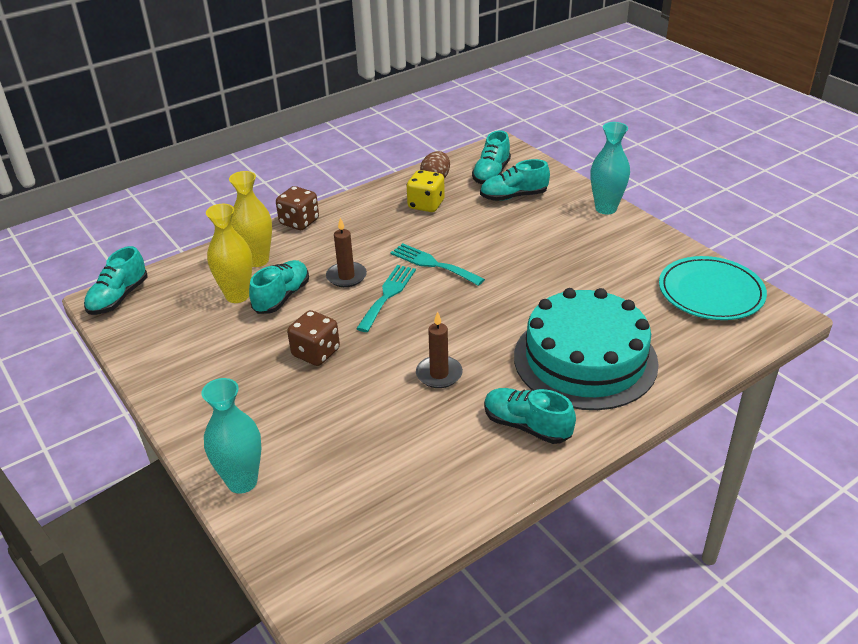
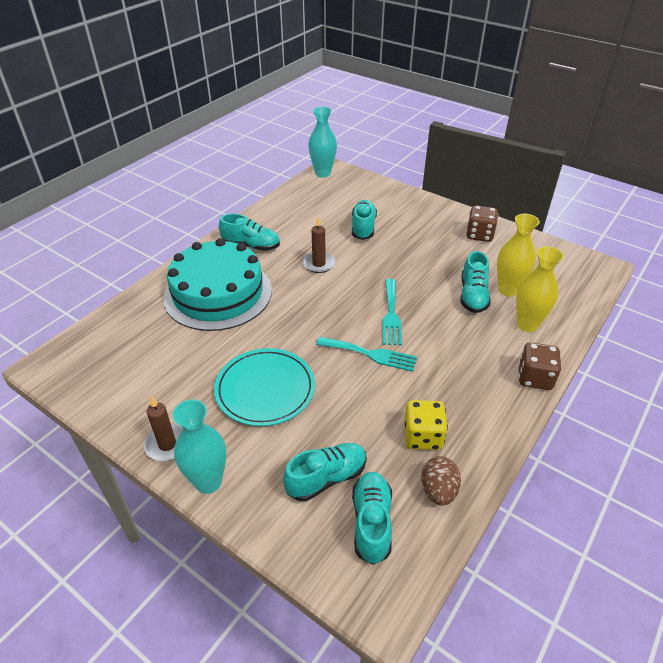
camera: 160 degrees right, 5 degrees up
(118, 298) = (592, 270): turquoise shoe -> turquoise shoe (363, 227)
(242, 482) = (395, 195): turquoise vase -> turquoise vase (323, 173)
(316, 353) = (411, 261): brown dice -> brown dice (479, 235)
(346, 276) = (437, 325): brown candle -> brown candle (167, 444)
(710, 292) = (106, 377): turquoise plate -> turquoise plate (265, 389)

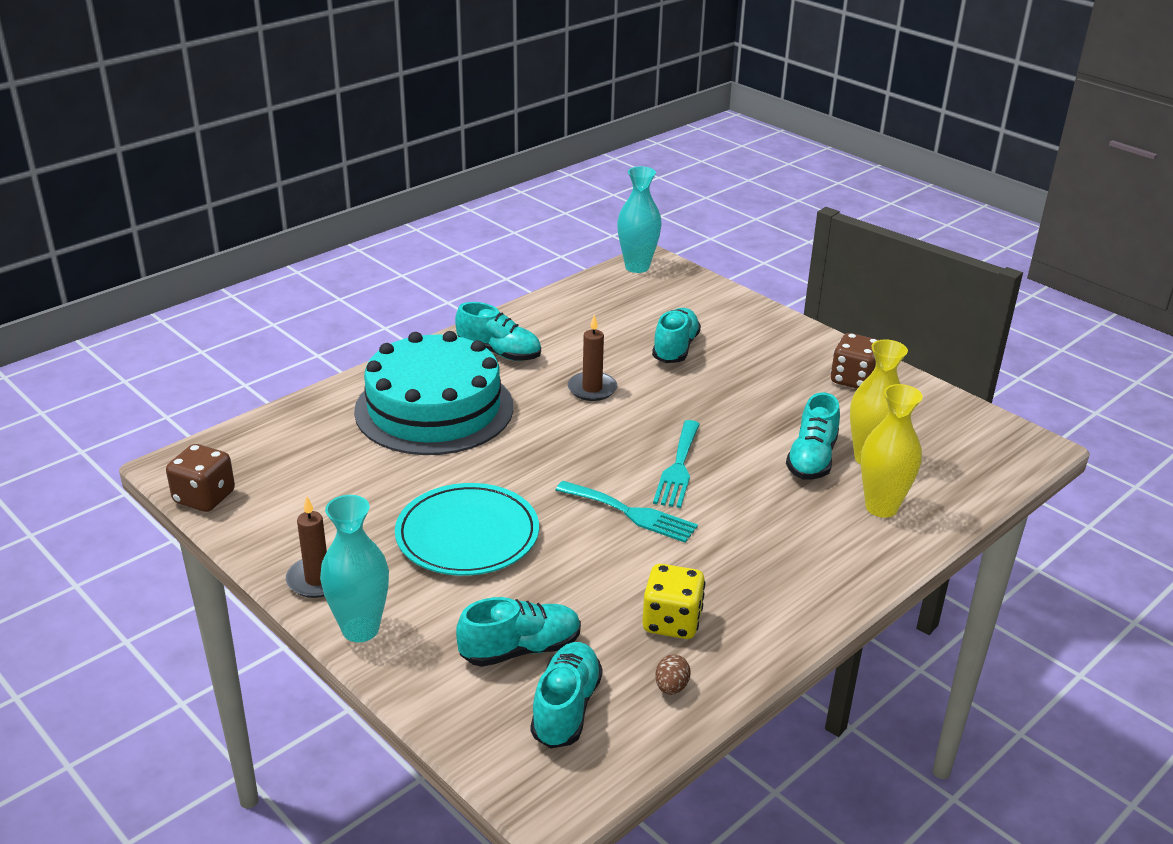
camera: 10 degrees right, 10 degrees down
(438, 490) = (671, 687): brown egg -> brown egg, size x0.64
(534, 378) = (865, 575): brown dice -> brown dice (204, 497)

